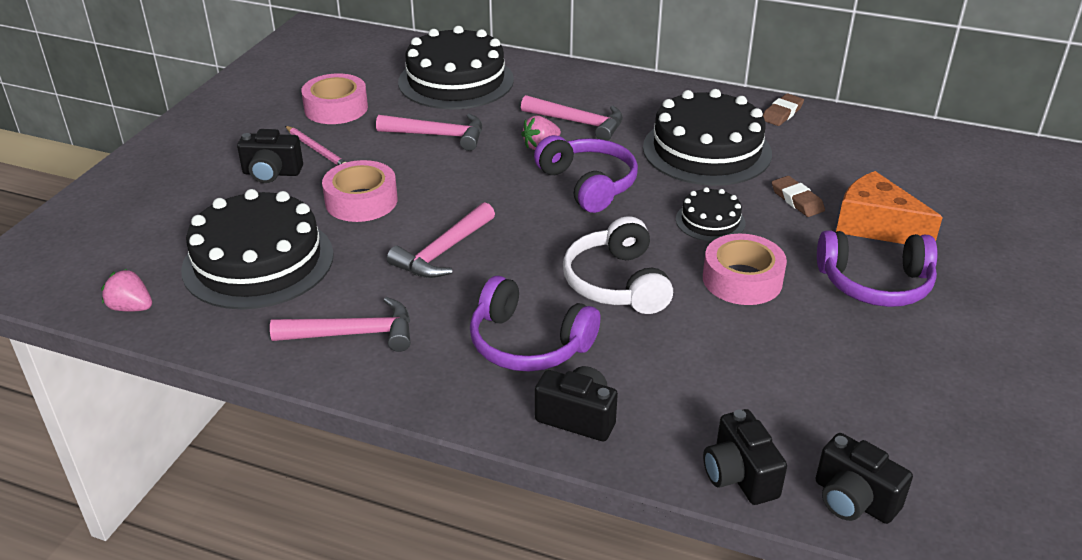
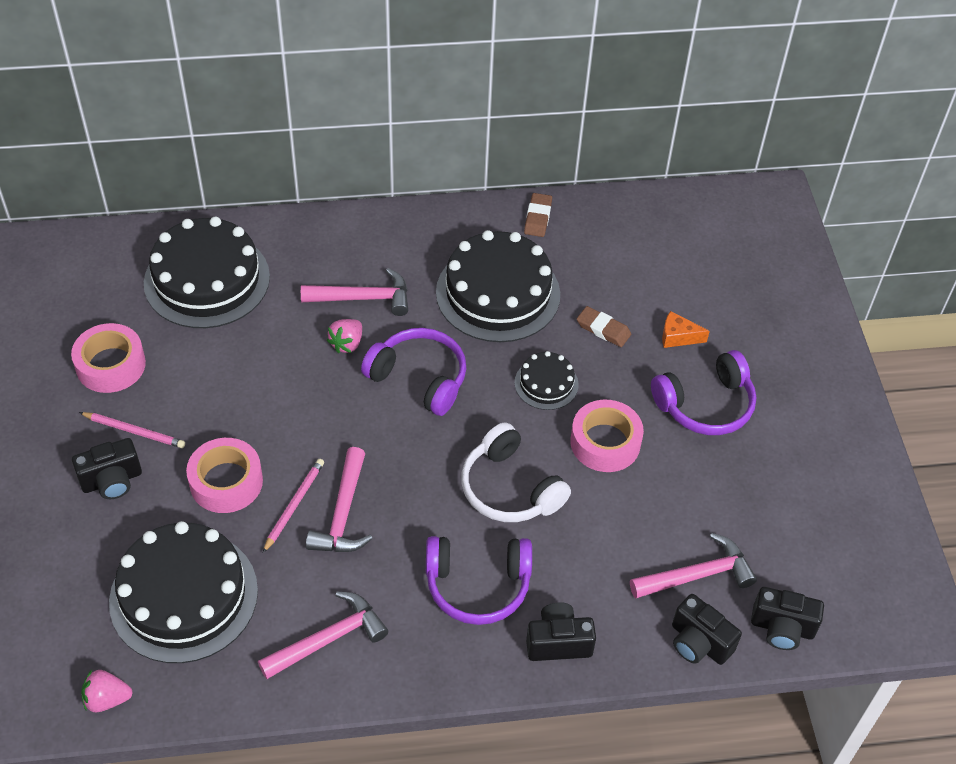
camera: 30 degrees left, 15 degrees up
(405, 233) = (294, 505): none -> pink pencil
(438, 135) = (240, 366): pink hammer -> pink hammer (697, 575)
(875, 226) = (678, 337): orange cheese -> orange cheese, size x0.53

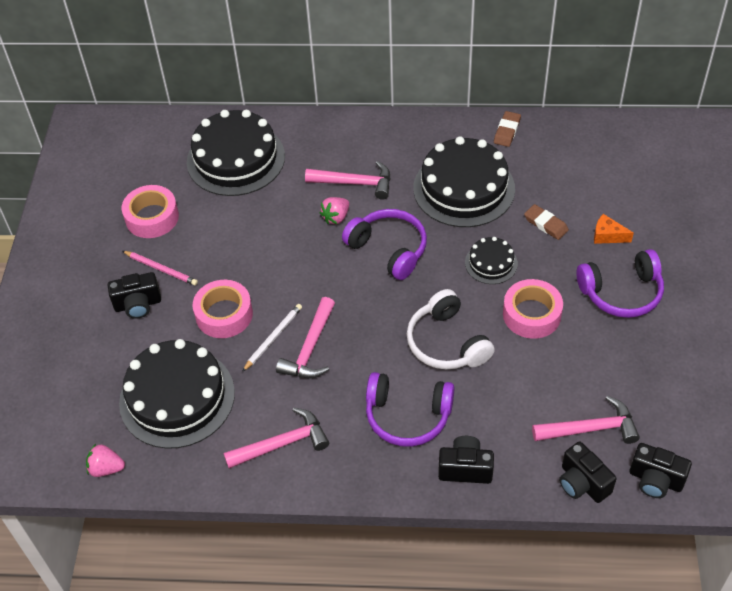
camera: 15 degrees right, 0 degrees up
(294, 505) = (273, 338): pink pencil -> white pencil

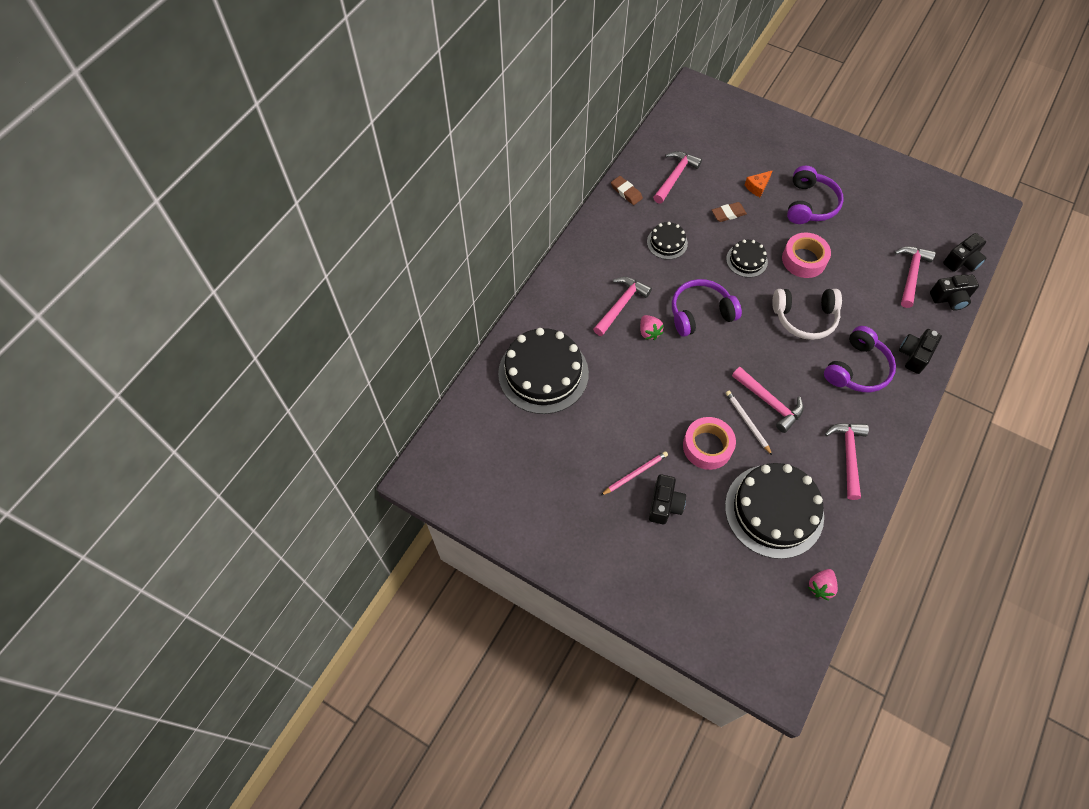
camera: 65 degrees left, 10 degrees up
(152, 217) = (572, 459): pink tape -> none
(464, 188) = (667, 242): black cake -> black cake, size x0.49
(562, 161) = (675, 177): none -> pink hammer

